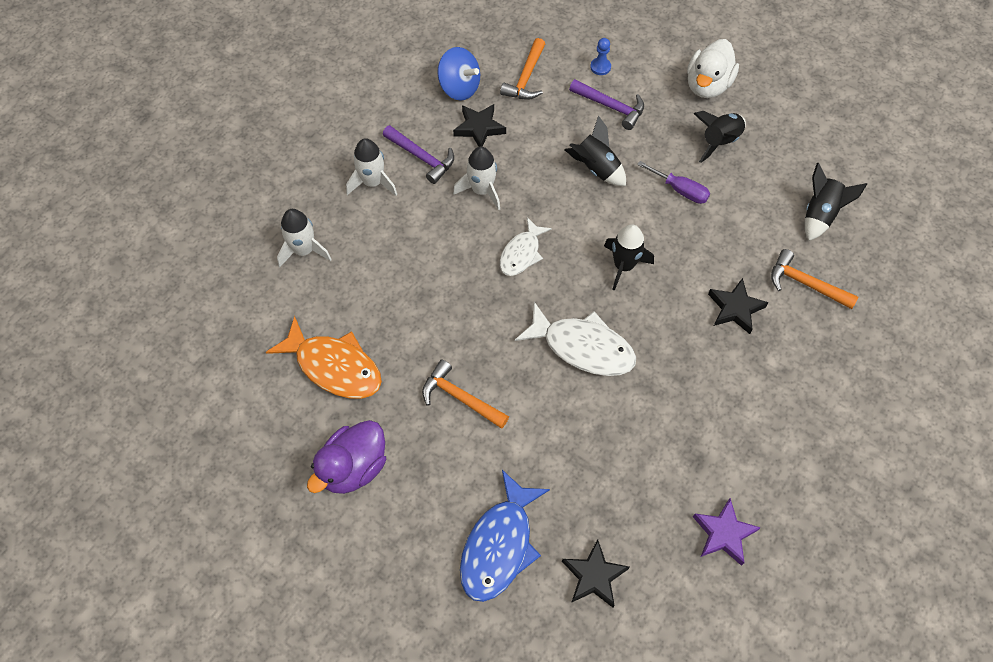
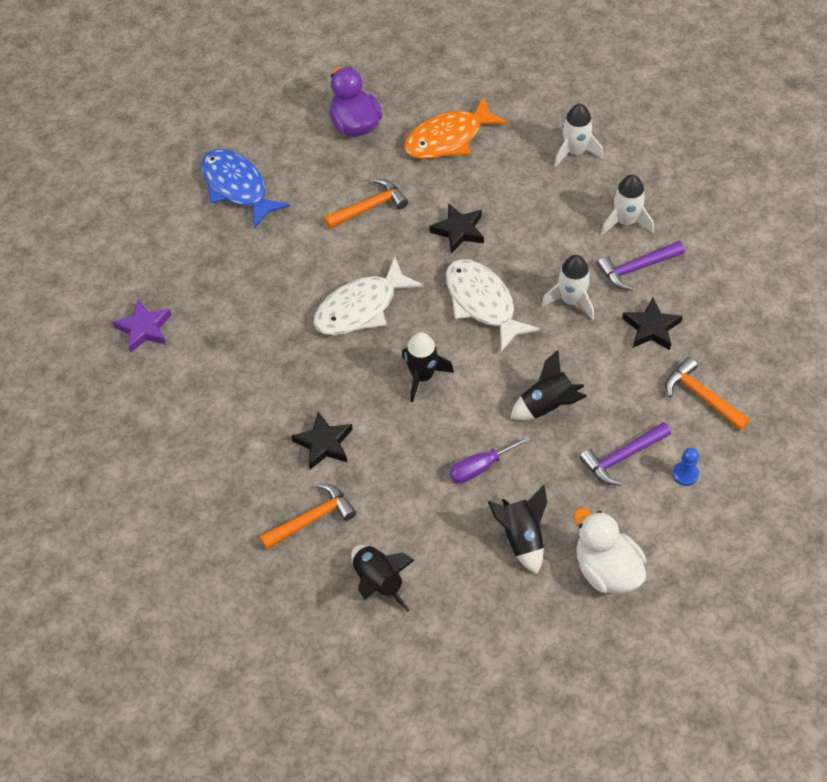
camera: 120 degrees right, 5 degrees down
(459, 88) = (715, 332): blue spinning top -> none
(521, 253) = (482, 303): white fish -> white fish, size x1.60
(594, 576) = (175, 233): black star -> black star (459, 231)

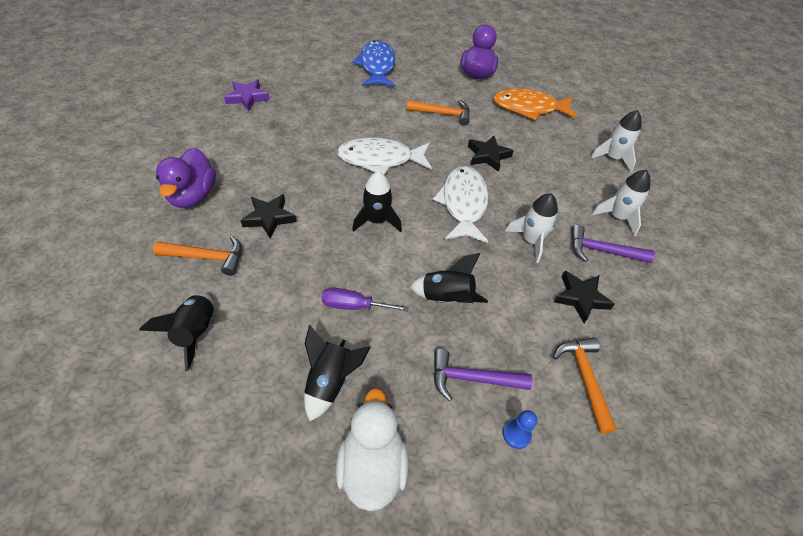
camera: 30 degrees right, 5 degrees down
(227, 474) = (193, 195): none -> purple duck

